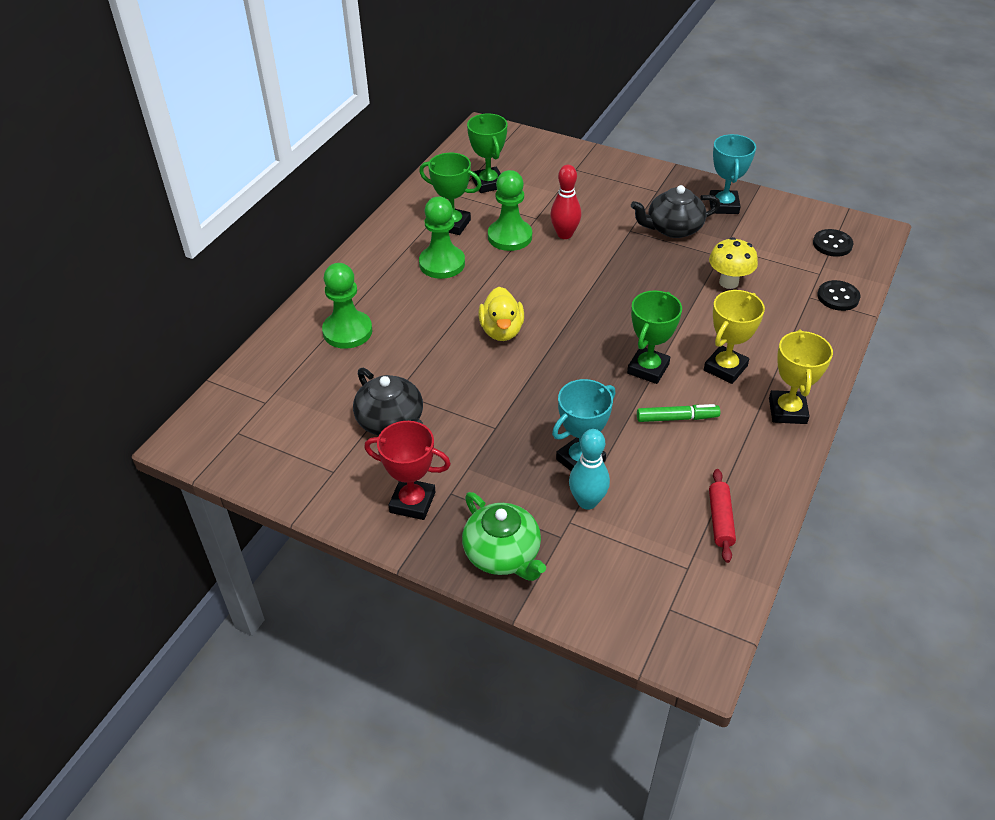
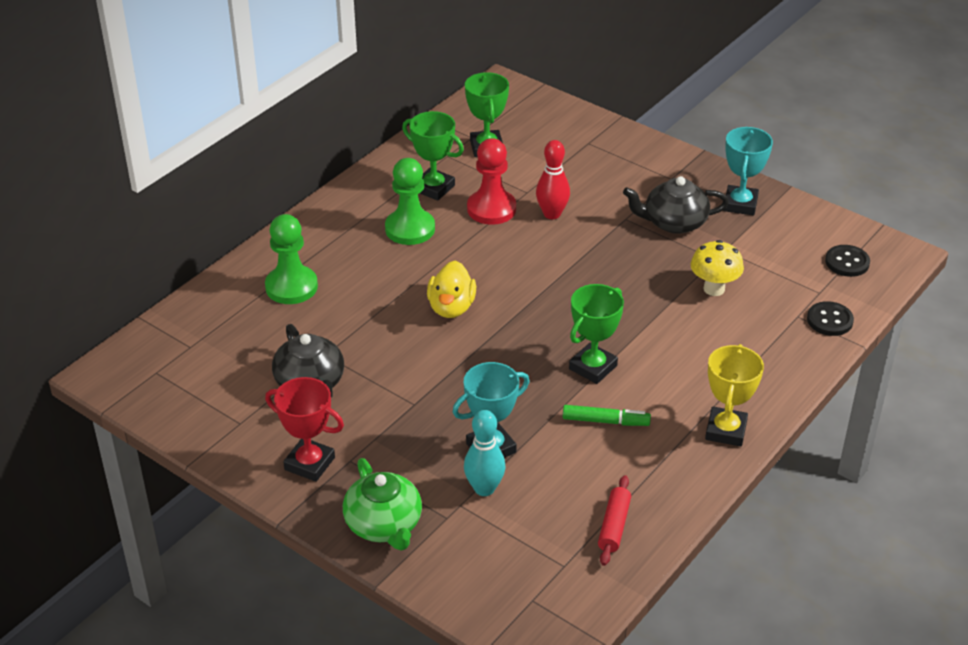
camera: 10 degrees right, 5 degrees down
(510, 237) = (491, 209): green pawn -> red pawn
(725, 368) = (676, 378): yellow trophy -> none

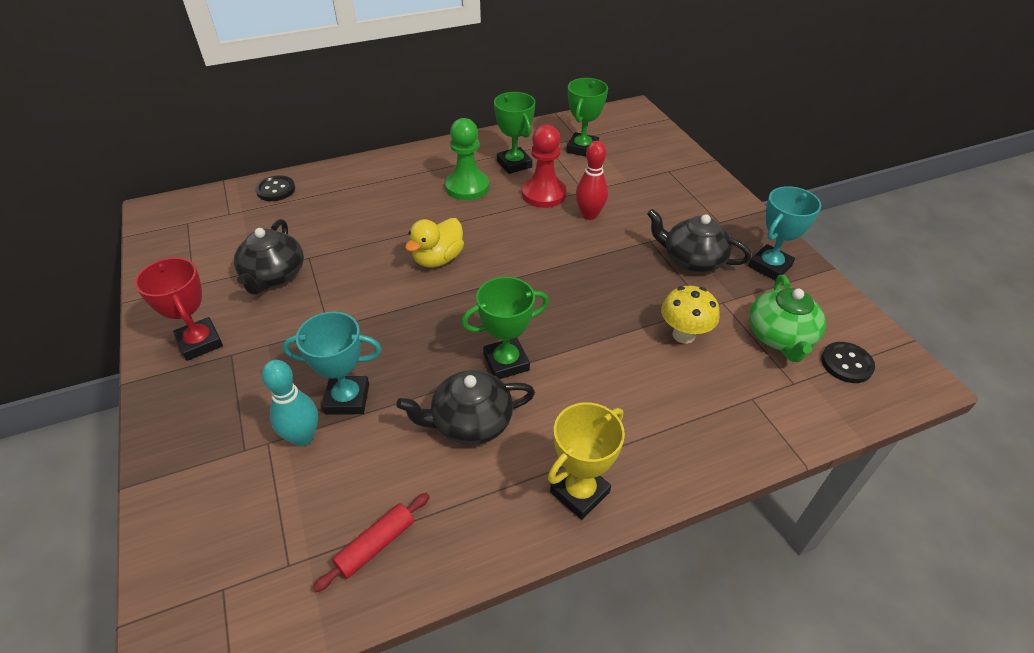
camera: 30 degrees right, 5 degrees up
(291, 287) = (341, 197): green pawn -> none
(384, 525) = (190, 429): green teapot -> green teapot (780, 337)
(605, 421) = (470, 422): green marker -> black teapot
(829, 320) = (785, 418): black button -> black button (276, 190)

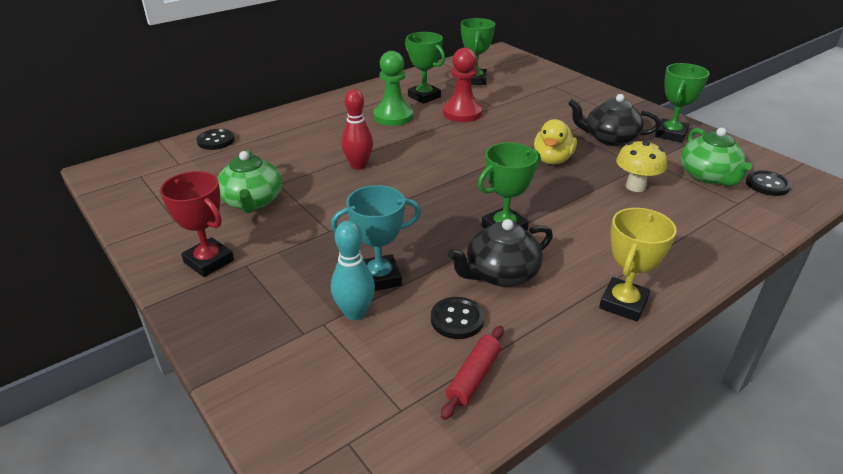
camera: 15 degrees left, 10 degrees down
(274, 276) = (252, 201): black teapot -> green teapot
(396, 470) = (457, 319): none -> black button
(438, 259) = (399, 168): yellow duck -> yellow duck (552, 160)
(589, 215) = (509, 121): red bowling pin -> red bowling pin (358, 165)
(769, 266) = (670, 134): turquoise trophy -> green trophy

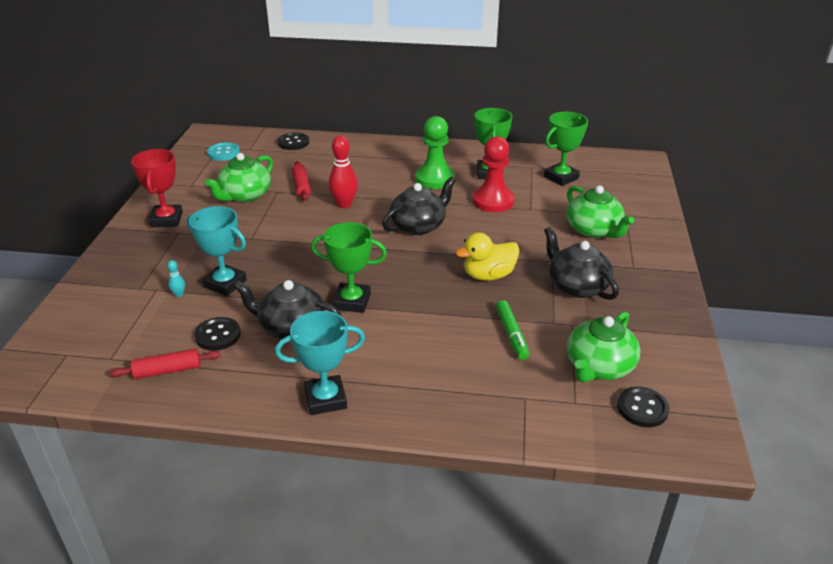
camera: 45 degrees right, 0 degrees up
(156, 178) = (223, 153): none -> turquoise button
(293, 169) = (301, 186): none -> red rolling pin
(355, 313) = (179, 294): turquoise bowling pin -> turquoise bowling pin, size x0.47
(445, 152) = (419, 226): none -> black teapot
(554, 102) = (594, 230): none -> green teapot
(623, 303) = (325, 399): yellow trophy -> turquoise trophy
(635, 186) = (511, 334): yellow mushroom -> green marker
(670, 134) = (647, 314): green trophy -> none

